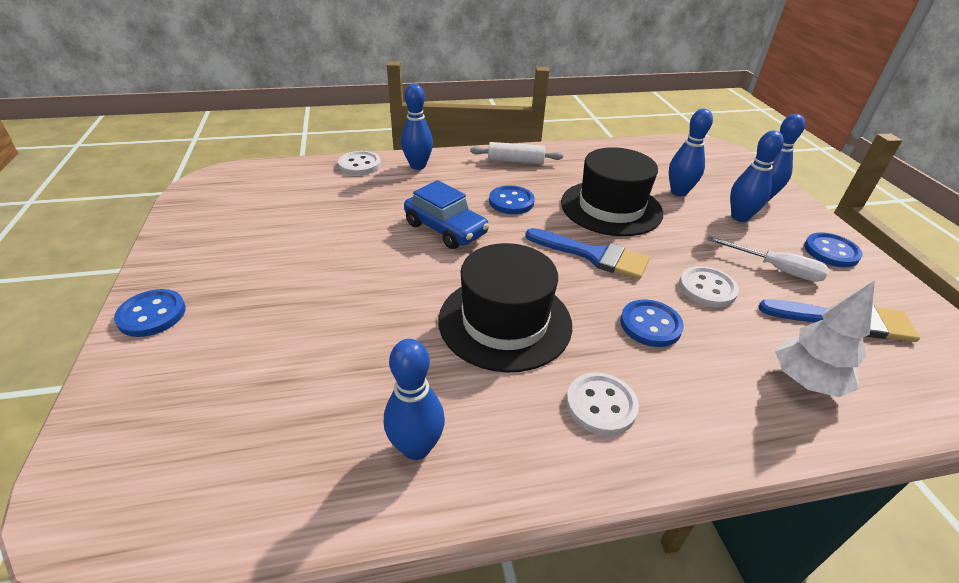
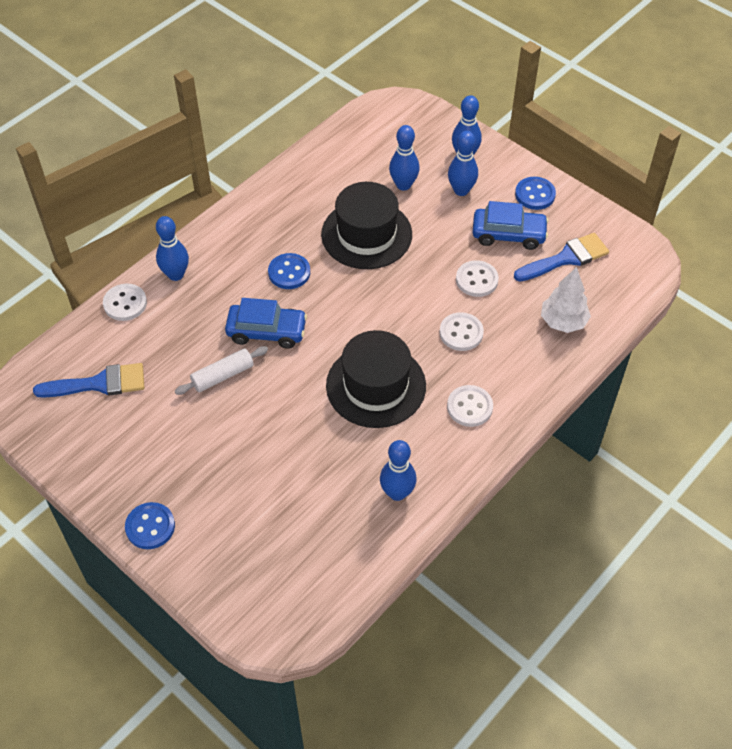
camera: 35 degrees left, 15 degrees up
(515, 161) = (251, 219): white rolling pin -> white rolling pin (222, 375)
(593, 255) = (388, 293): blue brush -> blue brush (99, 383)
(650, 325) = (461, 333): blue button -> white button
(775, 269) = (508, 234): white screwdriver -> blue car

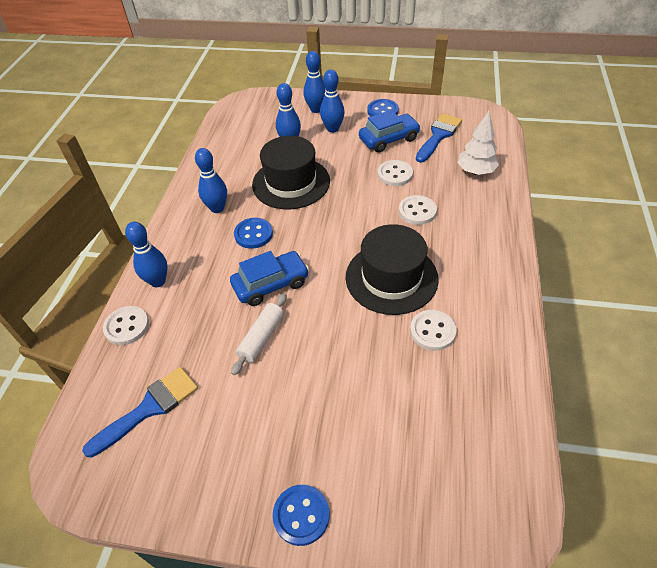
camera: 30 degrees left, 5 degrees down
(397, 493) = (483, 347): blue bowling pin -> blue bowling pin (217, 208)
(469, 407) = (472, 255): white button -> white button (432, 331)

